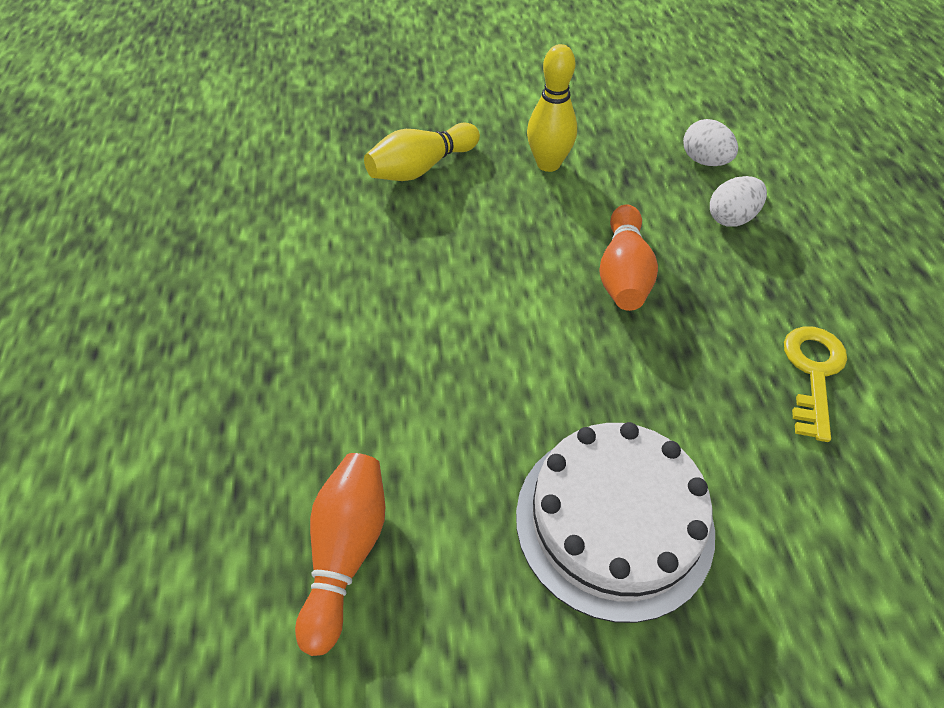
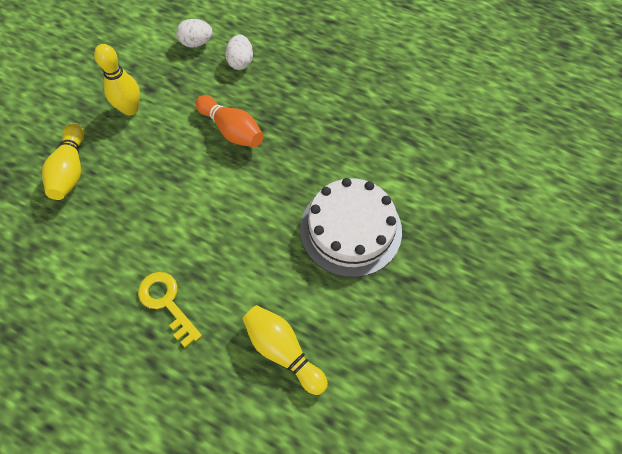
camera: 55 degrees left, 10 degrees up
(346, 552) = (283, 351): orange bowling pin -> yellow bowling pin
(813, 373) = (344, 102): yellow key -> yellow key (167, 303)

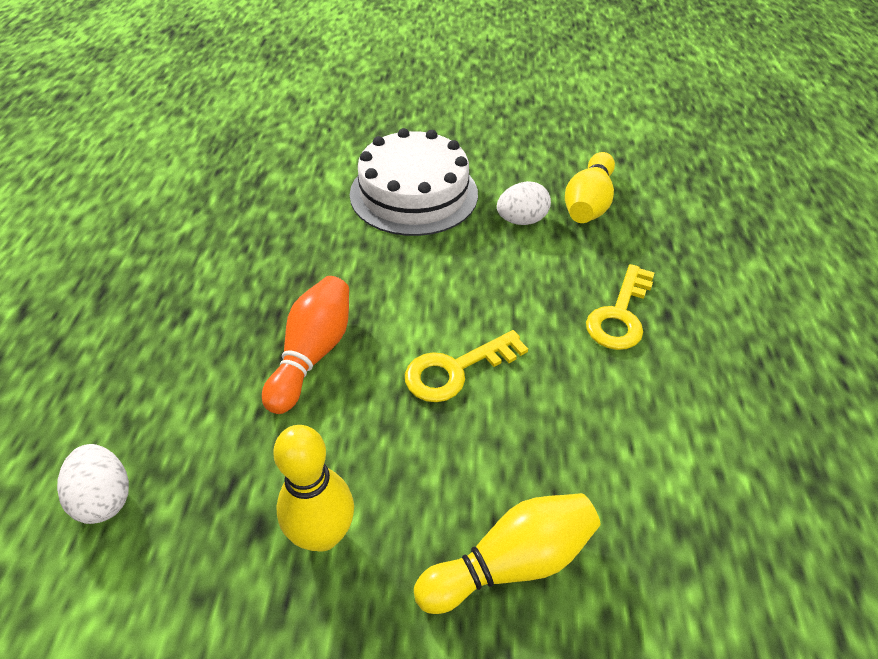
camera: 115 degrees left, 15 degrees down
(182, 191) = (456, 370): none -> yellow key
(240, 62) = (149, 400): white egg -> white egg (521, 220)

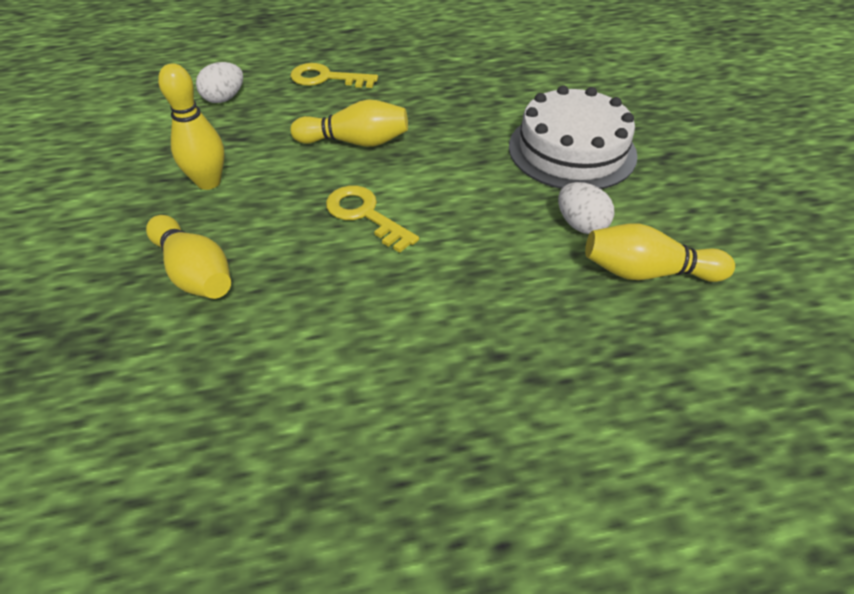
camera: 75 degrees right, 0 degrees up
(313, 354) = (355, 142): orange bowling pin -> yellow bowling pin
(620, 315) = (478, 314): yellow key -> yellow key (326, 78)

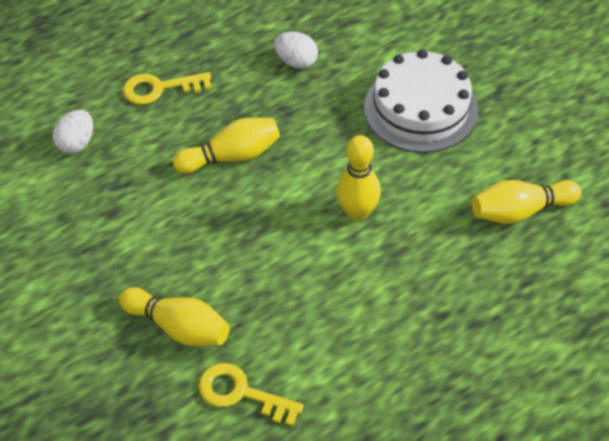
camera: 20 degrees left, 5 degrees up
(209, 182) = (129, 240): yellow bowling pin -> yellow bowling pin (357, 212)
(365, 215) = (283, 229): yellow key -> yellow key (241, 393)
(581, 225) = (456, 183): white egg -> white egg (296, 62)

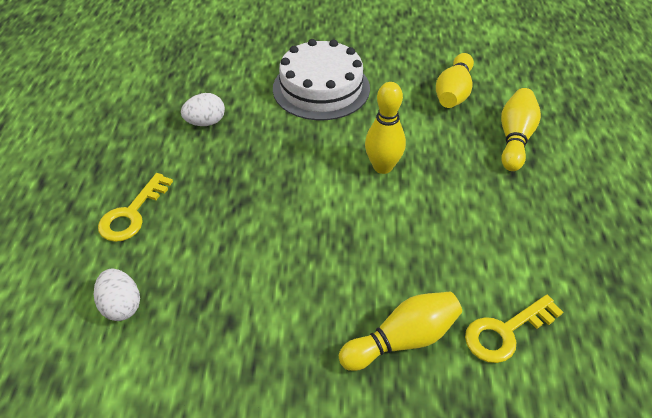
camera: 55 degrees left, 5 degrees down
(232, 156) = (255, 207): yellow bowling pin -> yellow bowling pin (515, 138)

